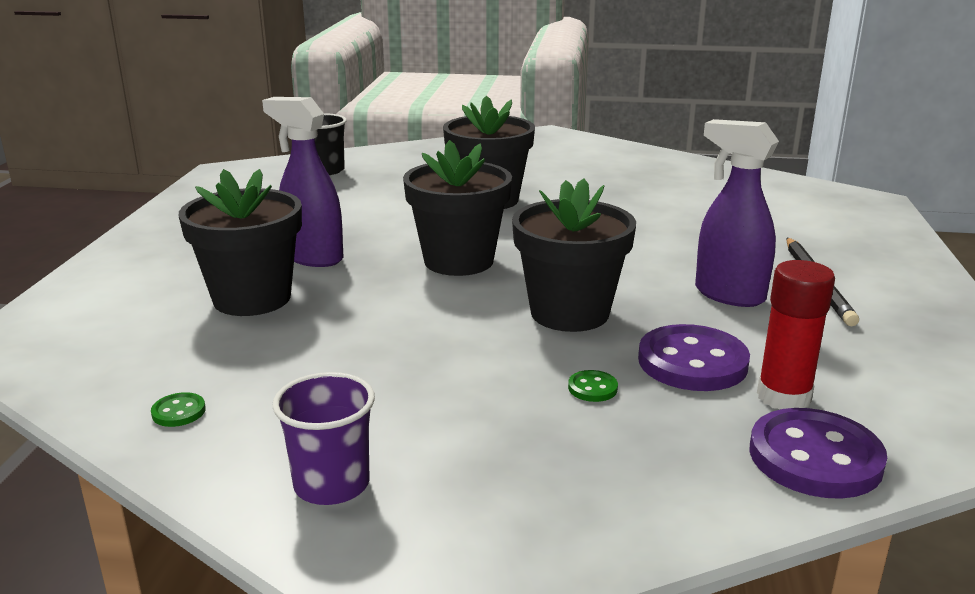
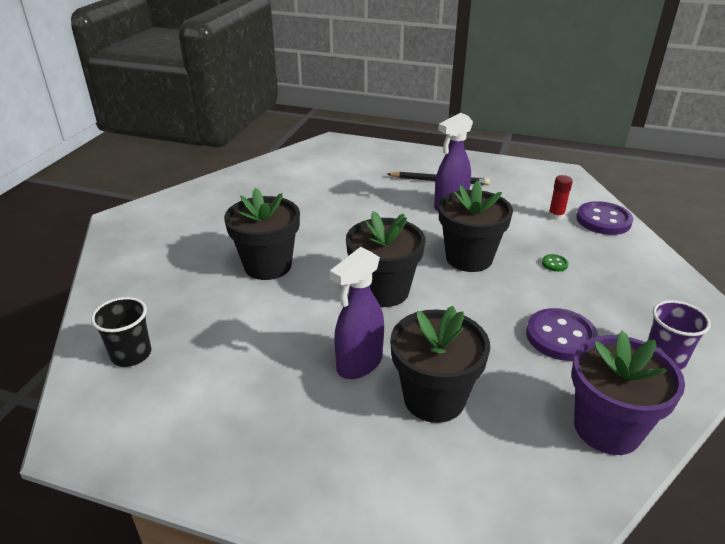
camera: 80 degrees left, 10 degrees up
(178, 412) = (607, 428): green button -> purple flower pot
(692, 362) = (525, 231): purple button -> purple button (560, 336)
(783, 397) = (556, 216): red glue stick -> red glue stick, size x0.67

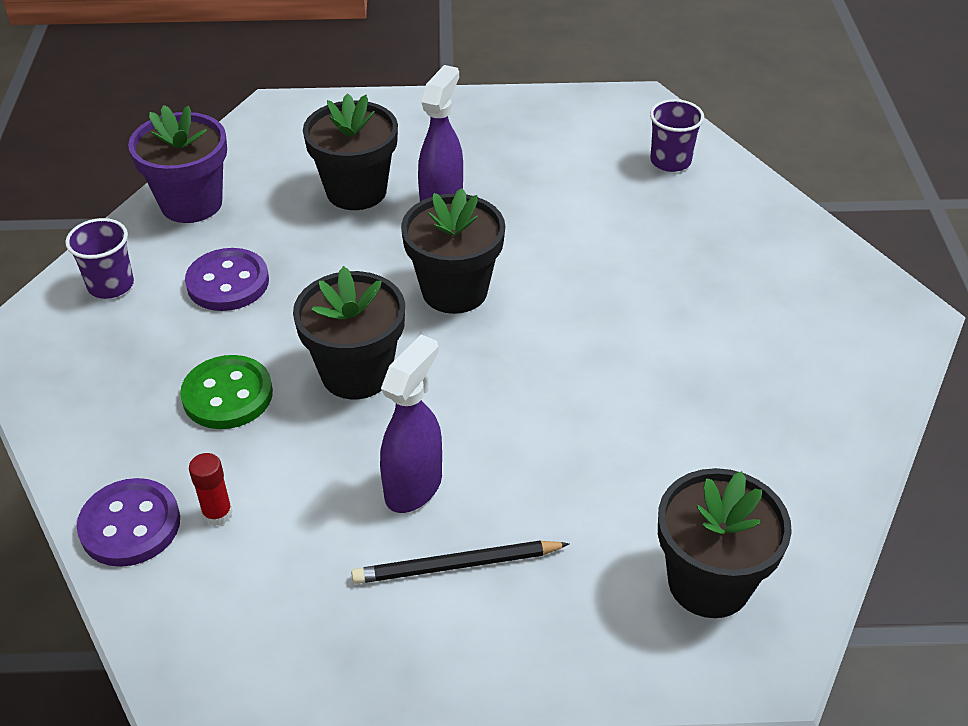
camera: 160 degrees right, 10 degrees up
(131, 354) = (670, 161): black cup -> purple cup
(268, 266) = (625, 290): black flower pot -> black flower pot (709, 582)
(554, 264) = (227, 395): green button -> green button, size x2.30

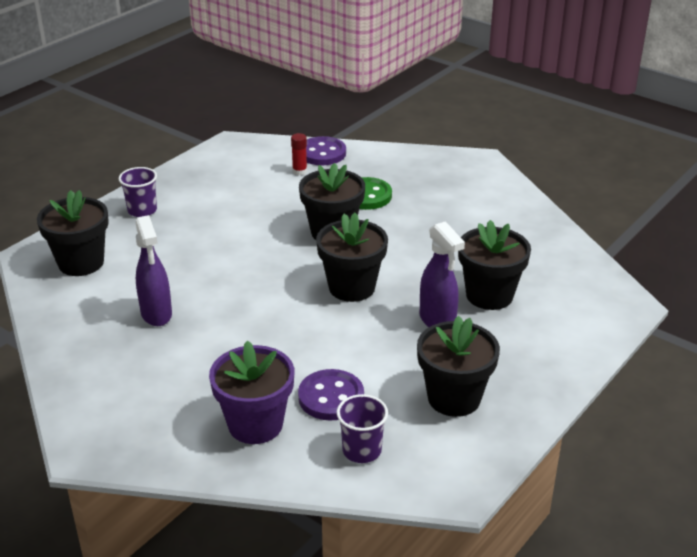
camera: 130 degrees right, 10 degrees down
(111, 285) = (492, 192): purple cup -> purple cup (142, 210)
(191, 203) = (542, 236): purple flower pot -> purple flower pot (255, 424)
(228, 282) = (452, 223): purple button -> purple button (331, 397)
(414, 487) = (243, 218): purple spray bottle -> purple spray bottle (156, 314)
(456, 565) = (190, 210): black pencil -> none
(542, 145) = (454, 398): none -> black flower pot

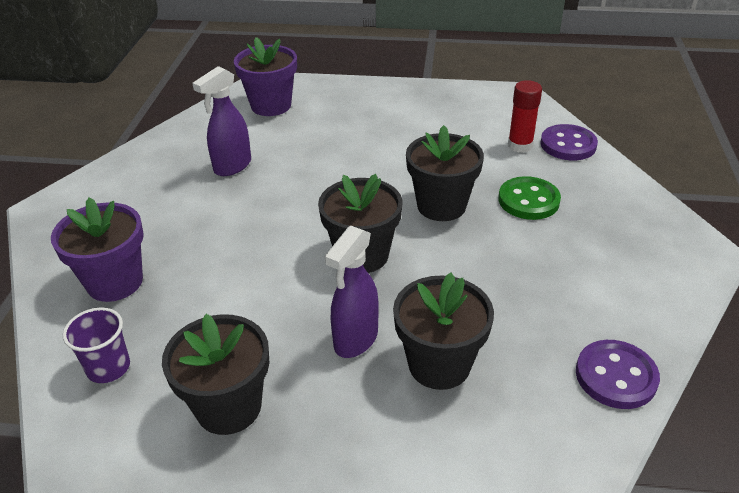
camera: 60 degrees right, 5 degrees up
(81, 263) = (271, 105): black flower pot -> purple flower pot
(142, 210) = (367, 99): purple cup -> none
(299, 171) = (520, 145): red glue stick -> red glue stick, size x1.50
(331, 397) = (179, 313): purple button -> purple button (616, 376)

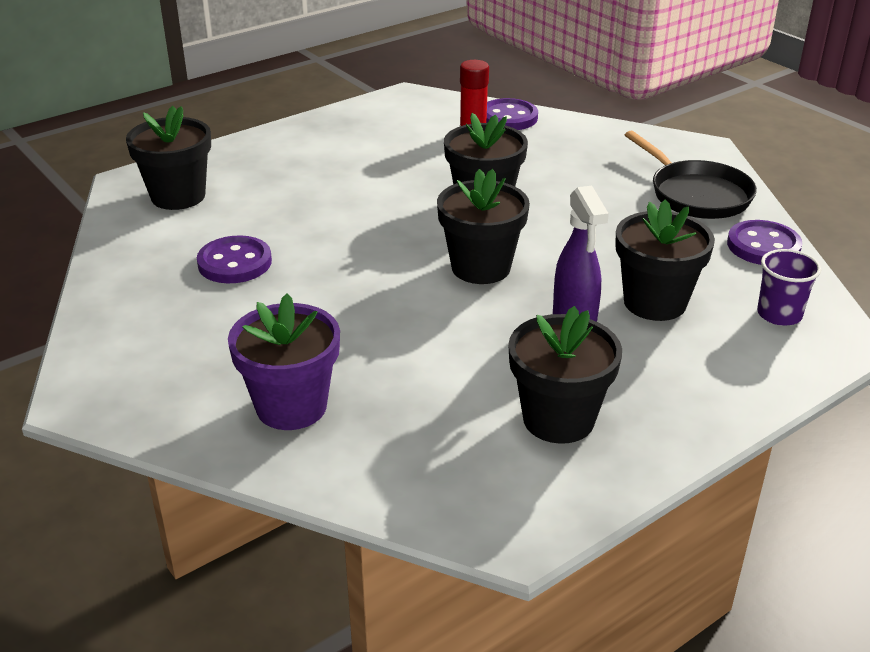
camera: 45 degrees left, 5 degrees down
(108, 367) = (410, 462): purple cup -> purple cup (779, 314)
(232, 166) = (235, 263): purple spray bottle -> purple button
(271, 105) = (178, 196): purple flower pot -> black flower pot
(528, 200) = (542, 169): green button -> none
(627, 291) = (695, 194): none -> black pan

